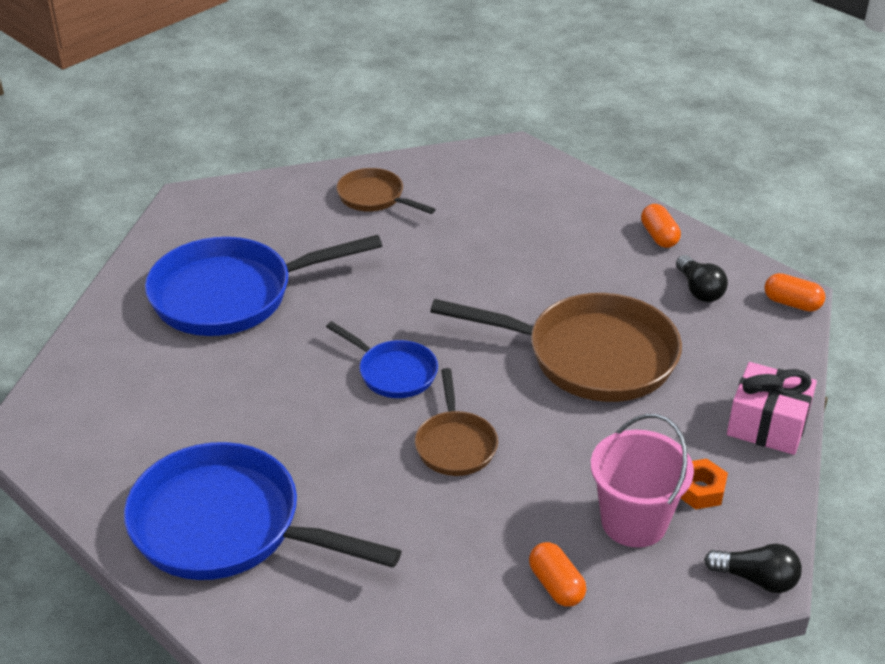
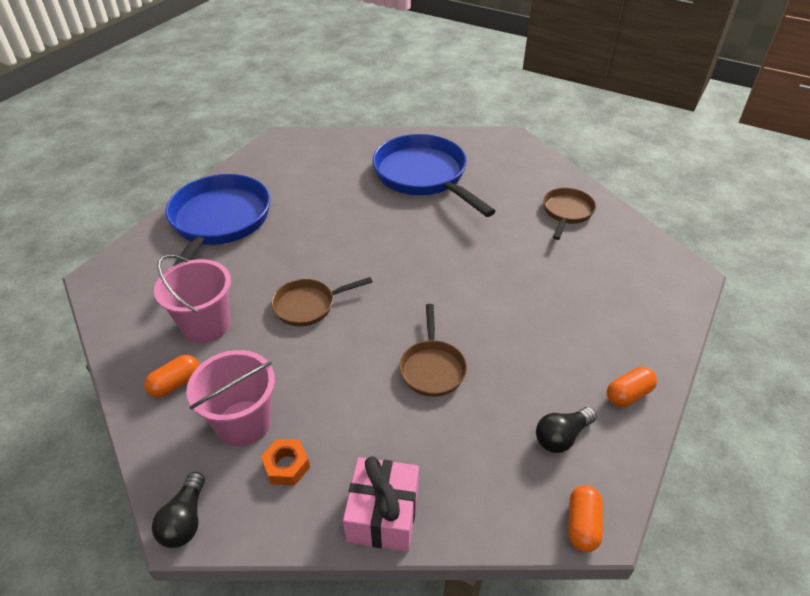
camera: 75 degrees right, 5 degrees up
(393, 372) = (374, 261): blue pan -> none
(457, 550) = (206, 325): none -> pink bucket
(591, 356) = (432, 368): brown pan -> brown pan, size x0.52

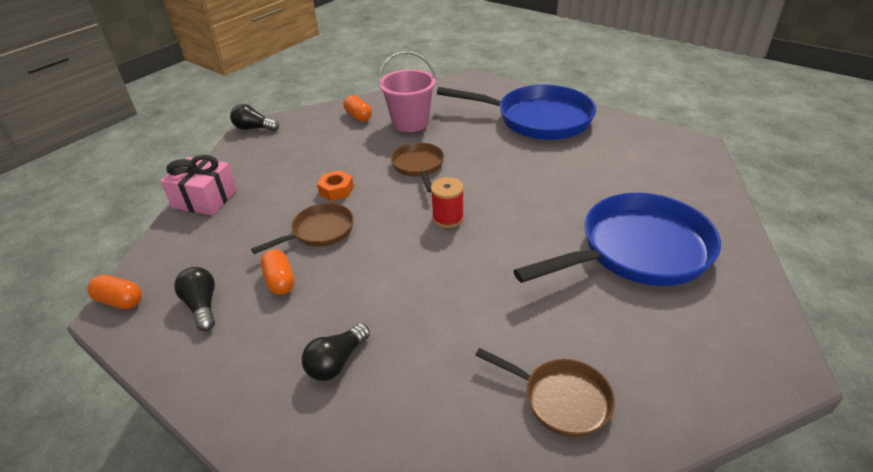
camera: 100 degrees right, 5 degrees down
(243, 423) = (312, 143): pink bucket -> none
(286, 466) = (268, 160): orange nut -> orange nut (336, 190)
(397, 275) = (448, 218): none -> red spool
(432, 368) = (319, 232): brown pan -> brown pan turned 135 degrees clockwise
(583, 319) = (336, 362): none -> black light bulb
(628, 394) = (216, 374): orange capsule -> orange capsule (280, 281)

